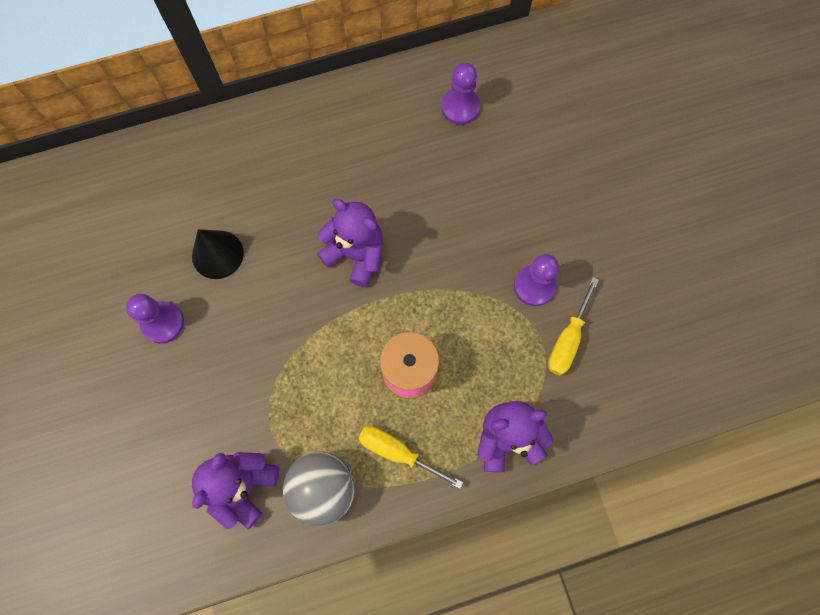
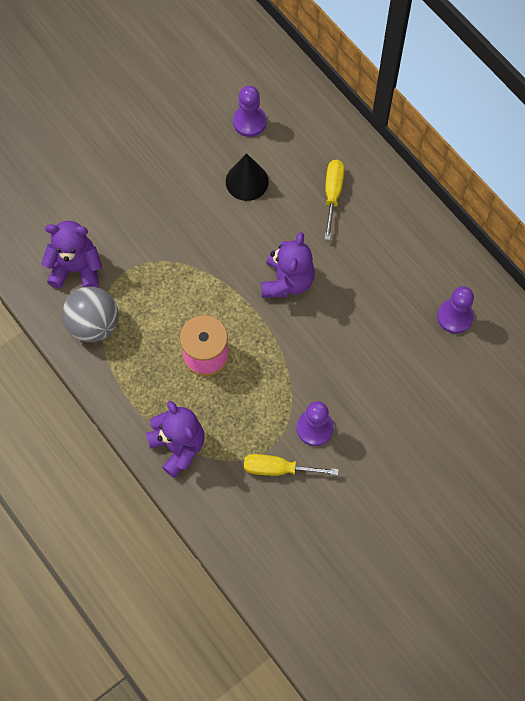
camera: 70 degrees right, 5 degrees down
(162, 323) = (178, 165): purple pawn -> purple pawn (249, 122)
(398, 453) = (139, 368): yellow screwdriver -> yellow screwdriver (332, 195)

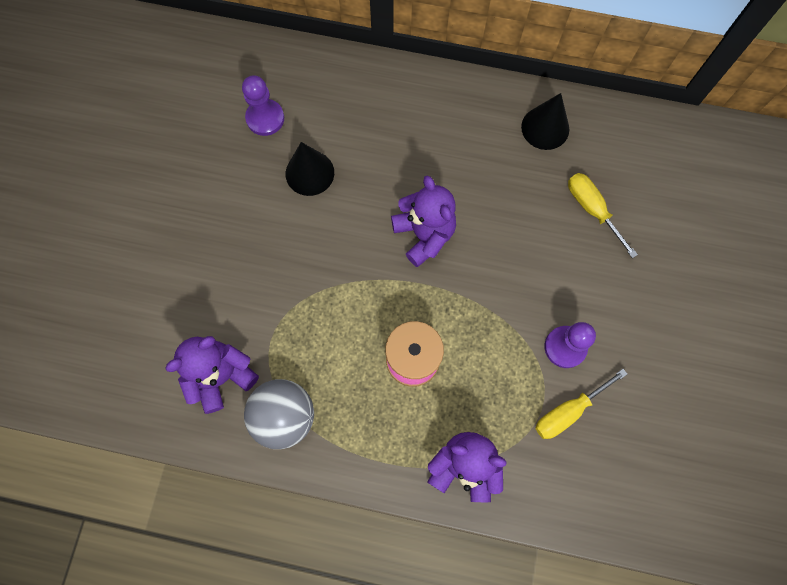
camera: 40 degrees left, 5 degrees up
(332, 195) = (395, 129): yellow screwdriver -> yellow screwdriver (592, 210)
(441, 274) = (545, 128): none -> black cone
(455, 317) = (588, 155): purple pawn -> none

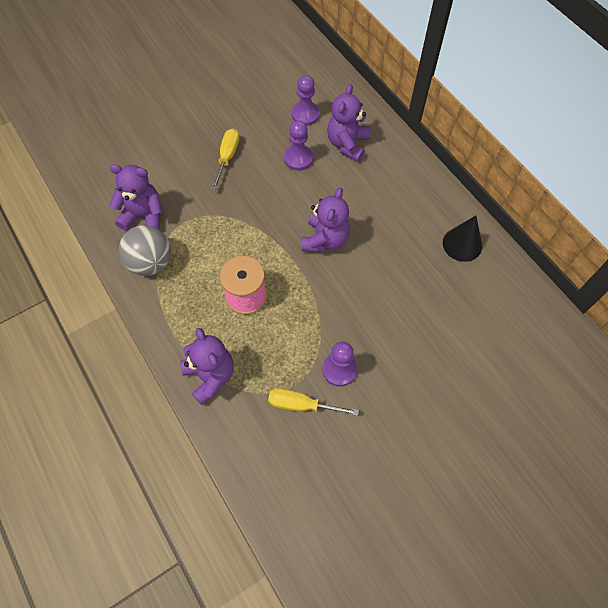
camera: 45 degrees right, 10 degrees down
(309, 173) = (298, 158): black cone -> purple pawn
(341, 115) = (347, 144): none -> purple teddy bear
(592, 210) = (442, 312): yellow screwdriver -> yellow screwdriver (227, 157)

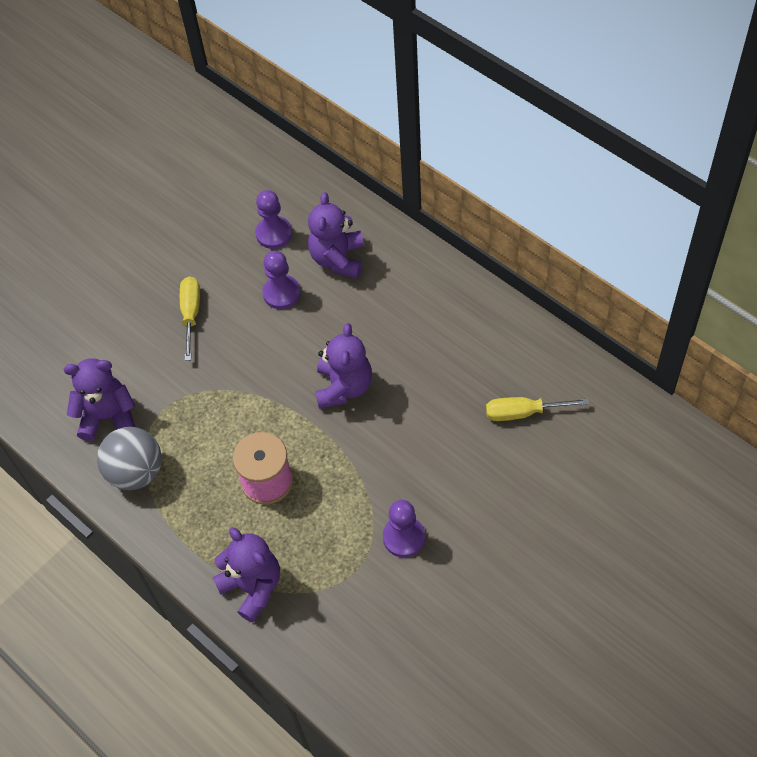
camera: 10 degrees left, 5 degrees down
(302, 405) = (371, 590): yellow screwdriver -> yellow screwdriver (523, 412)
(462, 244) = (511, 349): black cone -> none

